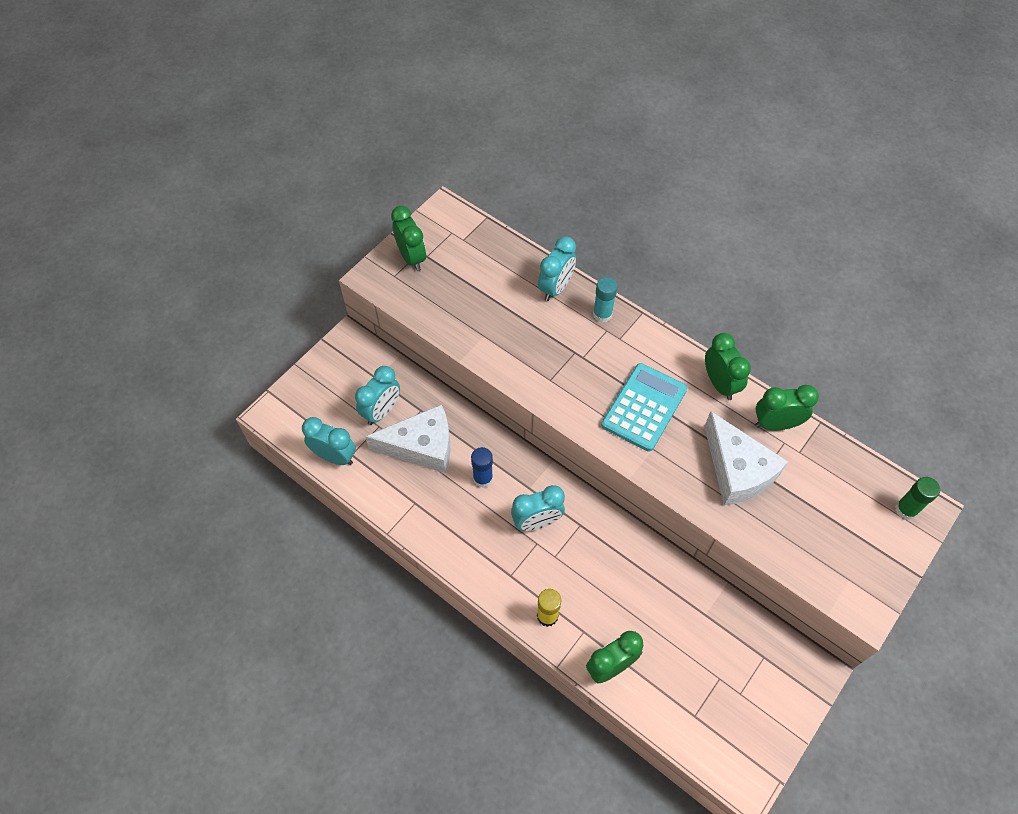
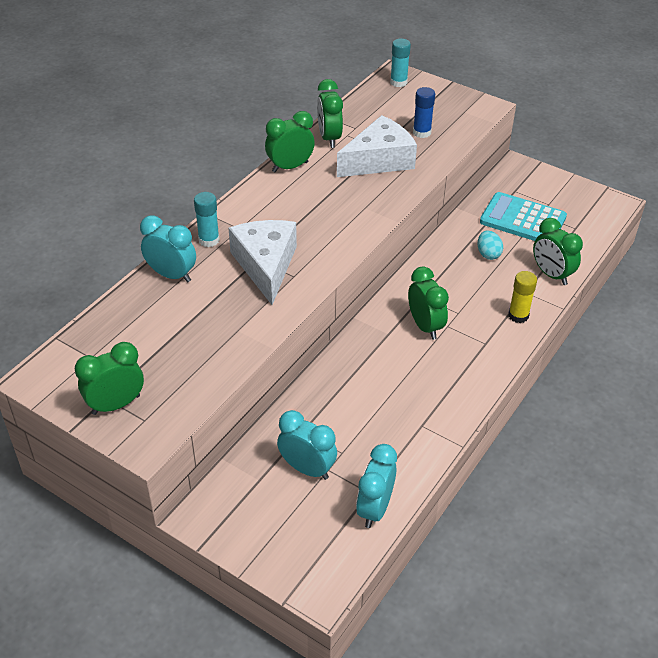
camera: 95 degrees left, 15 degrees down
(422, 447) = (351, 425): white cheese -> white cheese (266, 265)
(483, 478) = (383, 370): blue glue stick -> blue glue stick (421, 132)
(537, 522) = (425, 326): turquoise clock -> green clock
(644, 407) = (320, 212): turquoise calculator -> turquoise calculator (523, 220)
(645, 603) = (488, 254): none -> turquoise egg
(906, 509) = (398, 82): green glue stick -> turquoise glue stick

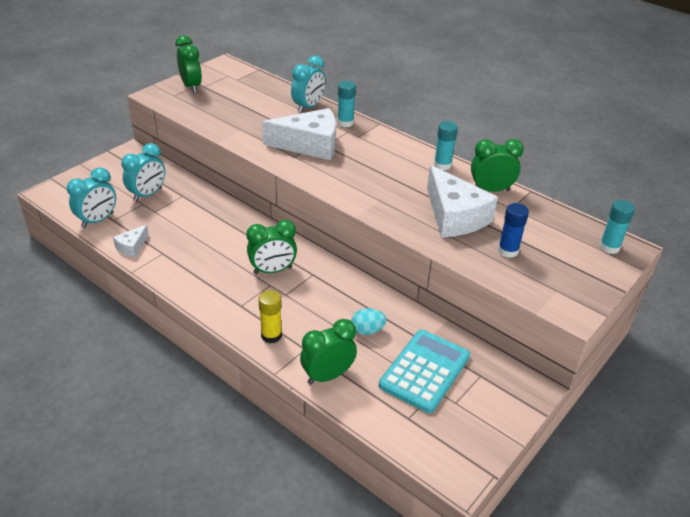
camera: 95 degrees right, 5 degrees down
(290, 167) = (442, 165): green clock -> turquoise glue stick
(375, 509) = (97, 220): turquoise clock -> turquoise clock turned 105 degrees clockwise
(418, 457) = (132, 246): none -> white cheese

